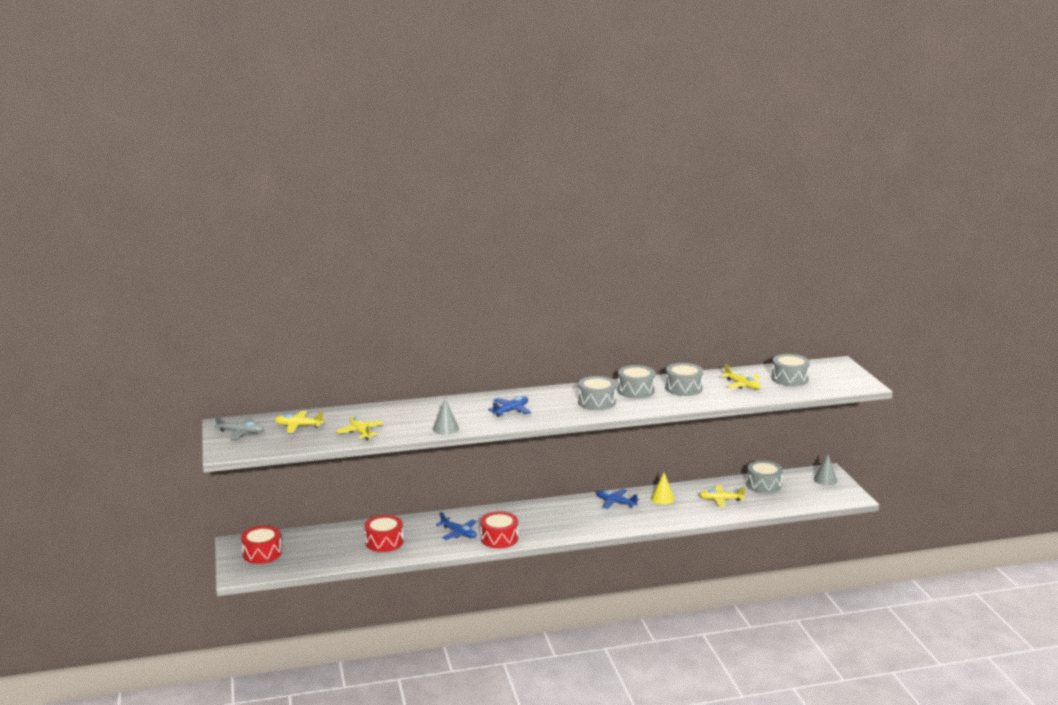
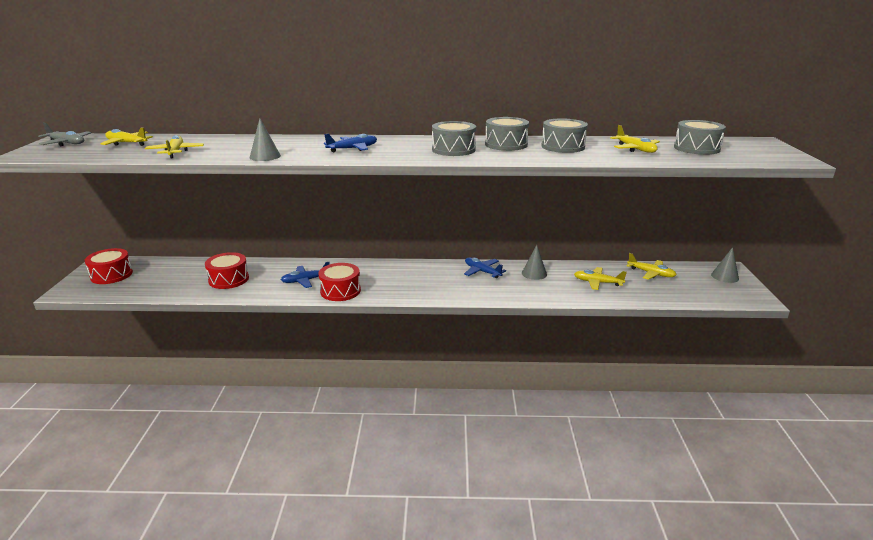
camera: 15 degrees right, 5 degrees up
(459, 533) = (305, 280): blue plane -> blue plane turned 105 degrees clockwise
(662, 498) = (534, 273): yellow cone -> grey cone
(763, 485) = (651, 273): grey drum -> yellow plane

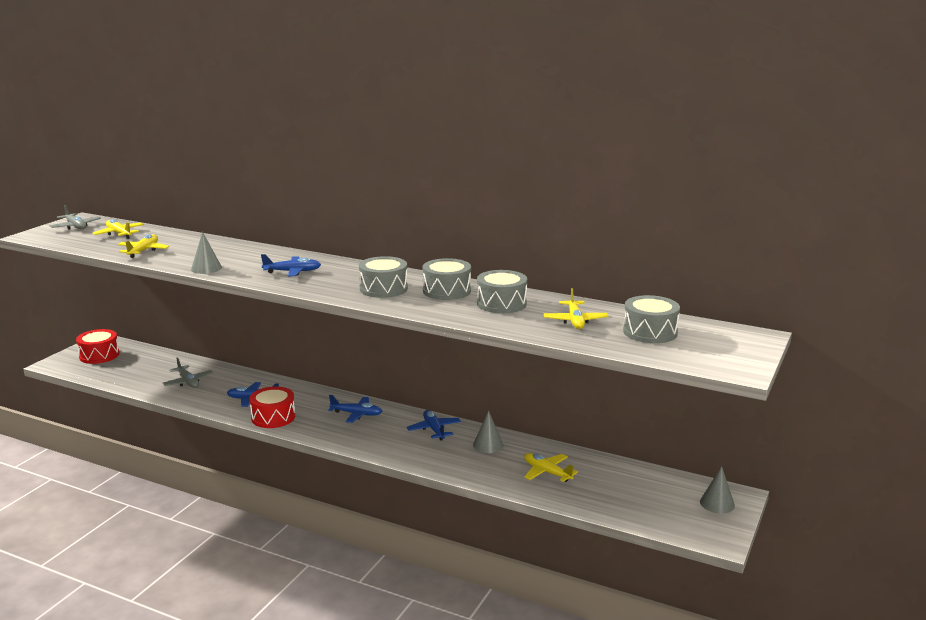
camera: 25 degrees right, 5 degrees down
(229, 279) = (188, 382): red drum -> grey plane
(408, 273) = (357, 414): none -> blue plane
(651, 273) = (626, 477): yellow plane -> none

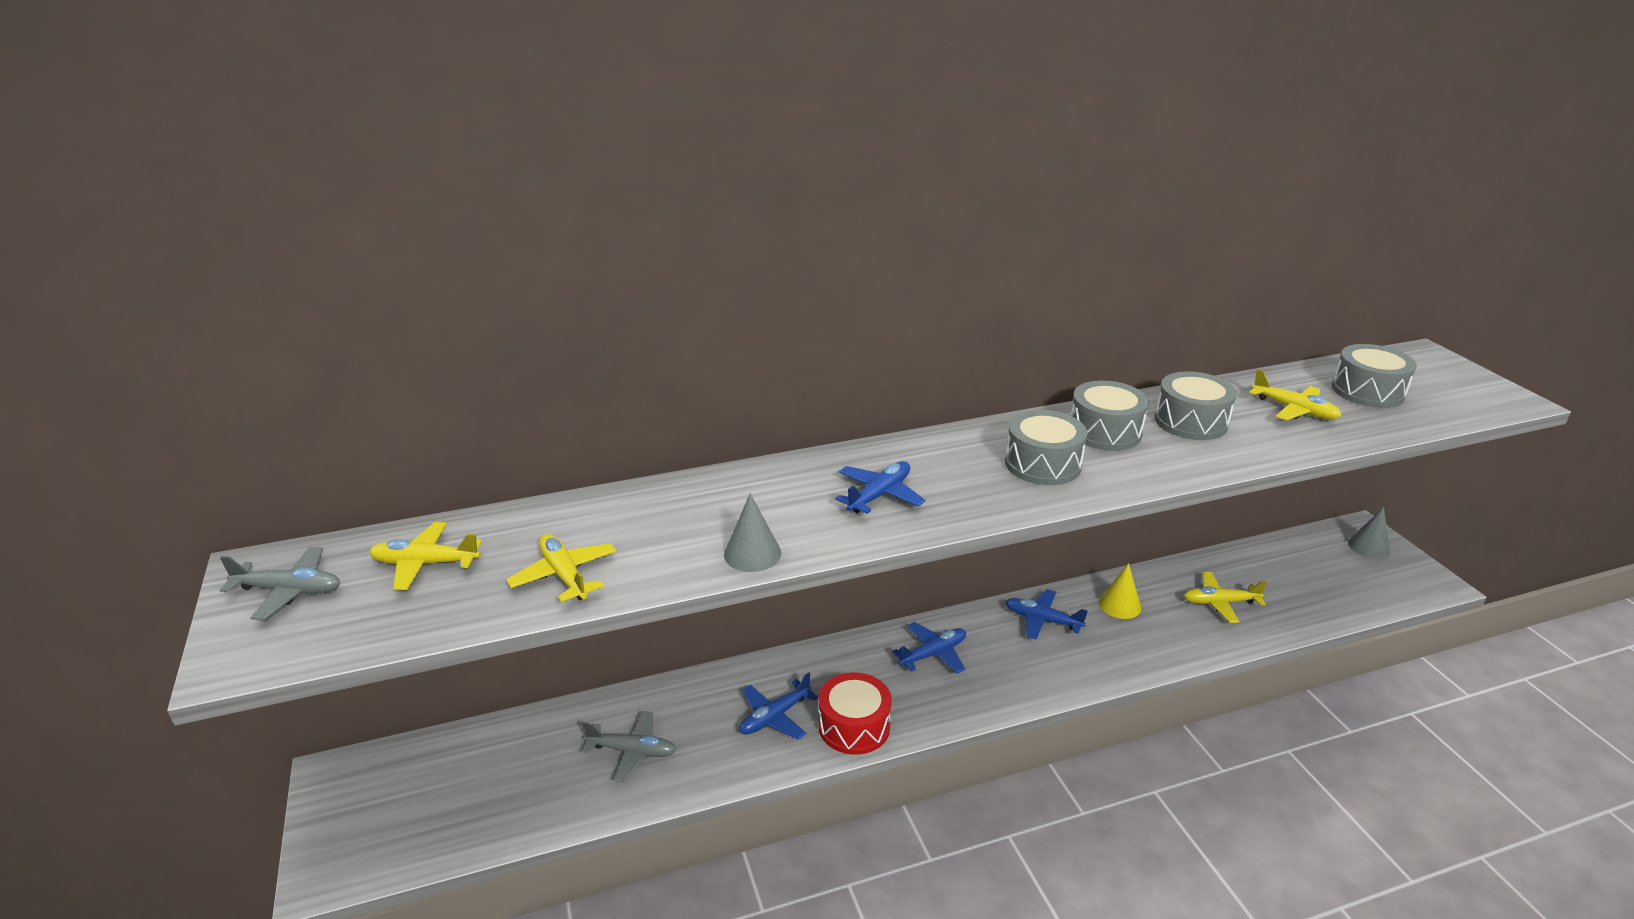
camera: 45 degrees left, 10 degrees up
(99, 355) = (384, 802): red drum -> none
(488, 445) = (1119, 605): grey cone -> yellow cone

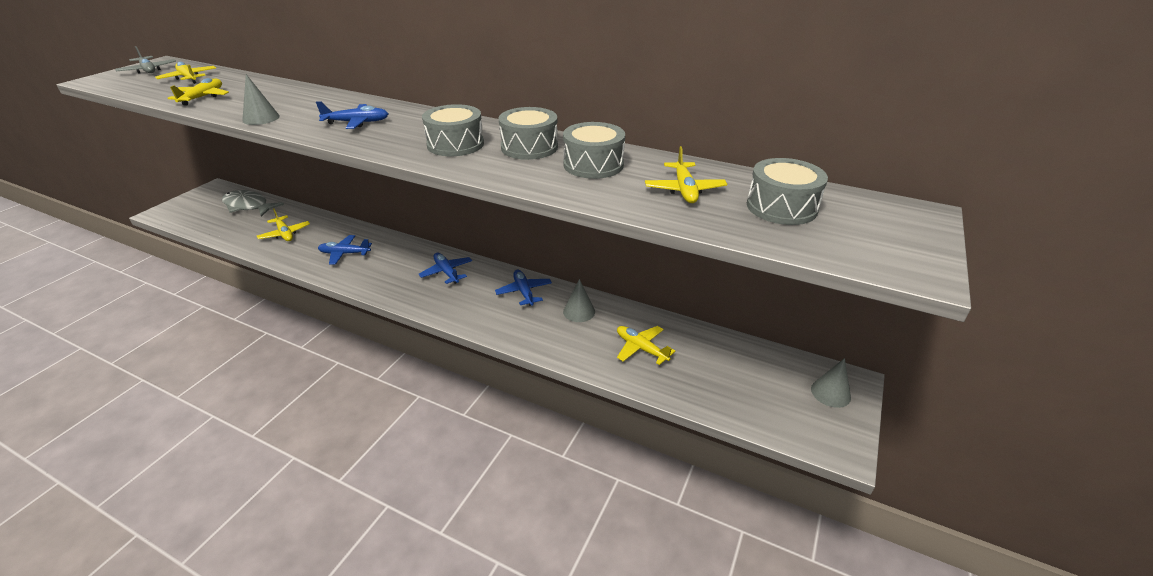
camera: 45 degrees right, 5 degrees up
(474, 758) = (248, 206): none -> grey fish
(632, 751) = (285, 234): grey plane -> yellow plane
(854, 726) = (361, 276): red drum -> none
(933, 654) = (446, 272): blue plane -> blue plane turned 135 degrees counterclockwise
(1119, 605) = (579, 311): yellow cone -> grey cone

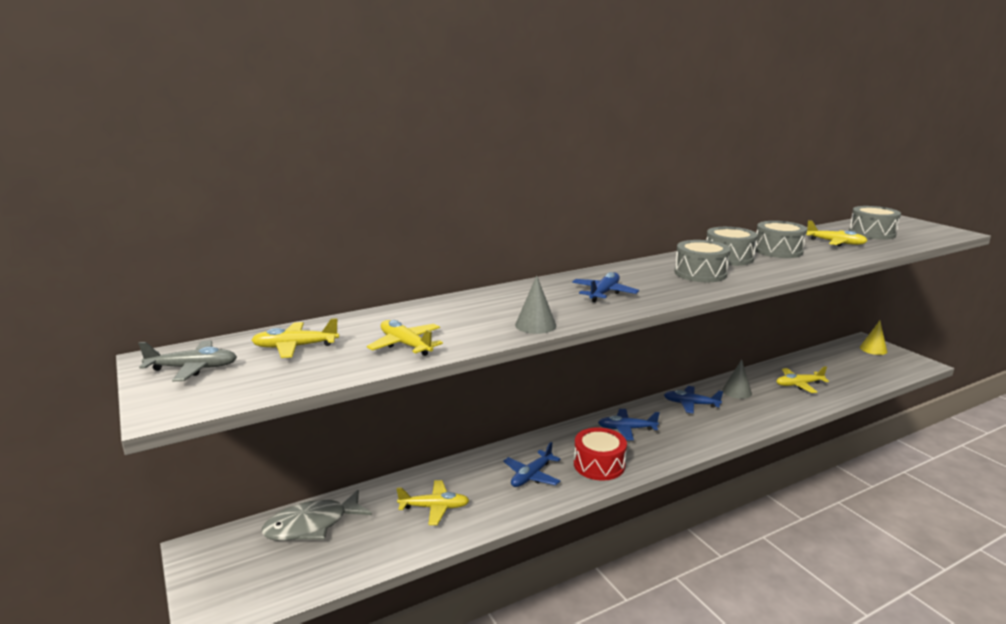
camera: 55 degrees left, 15 degrees down
(379, 275) = (599, 465): none -> red drum
(830, 393) = (873, 349): grey cone -> yellow cone

